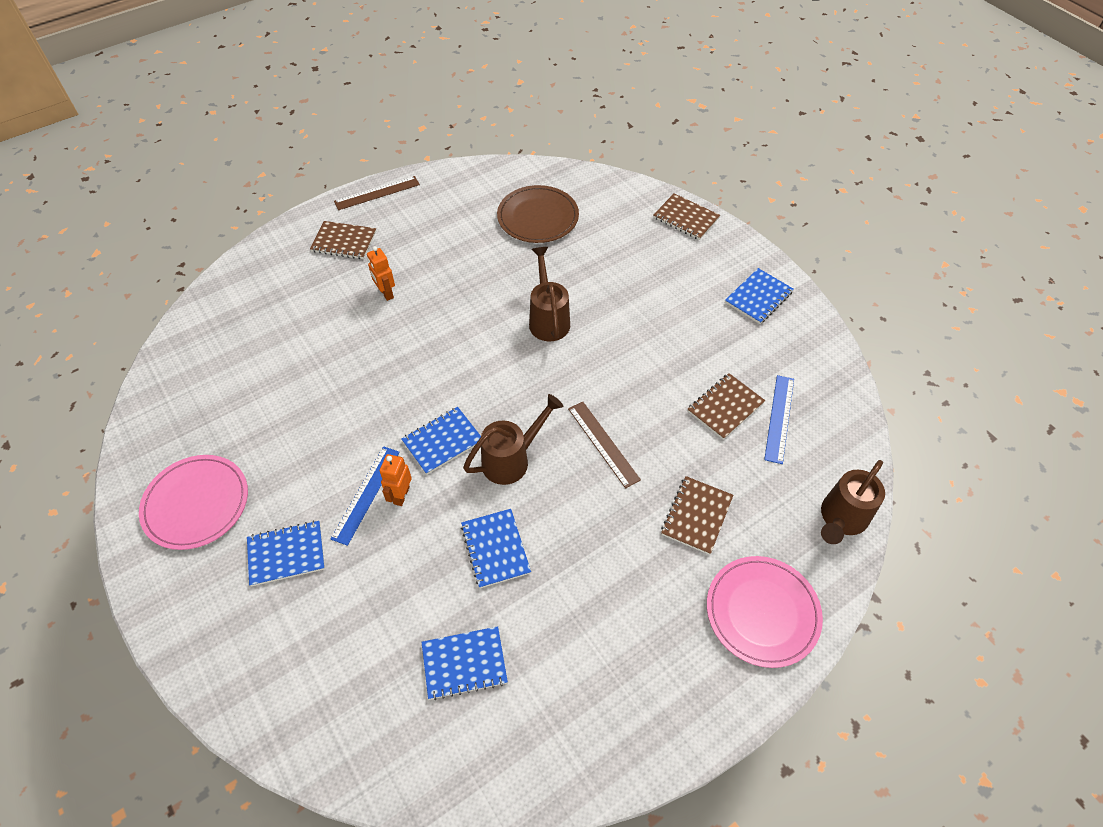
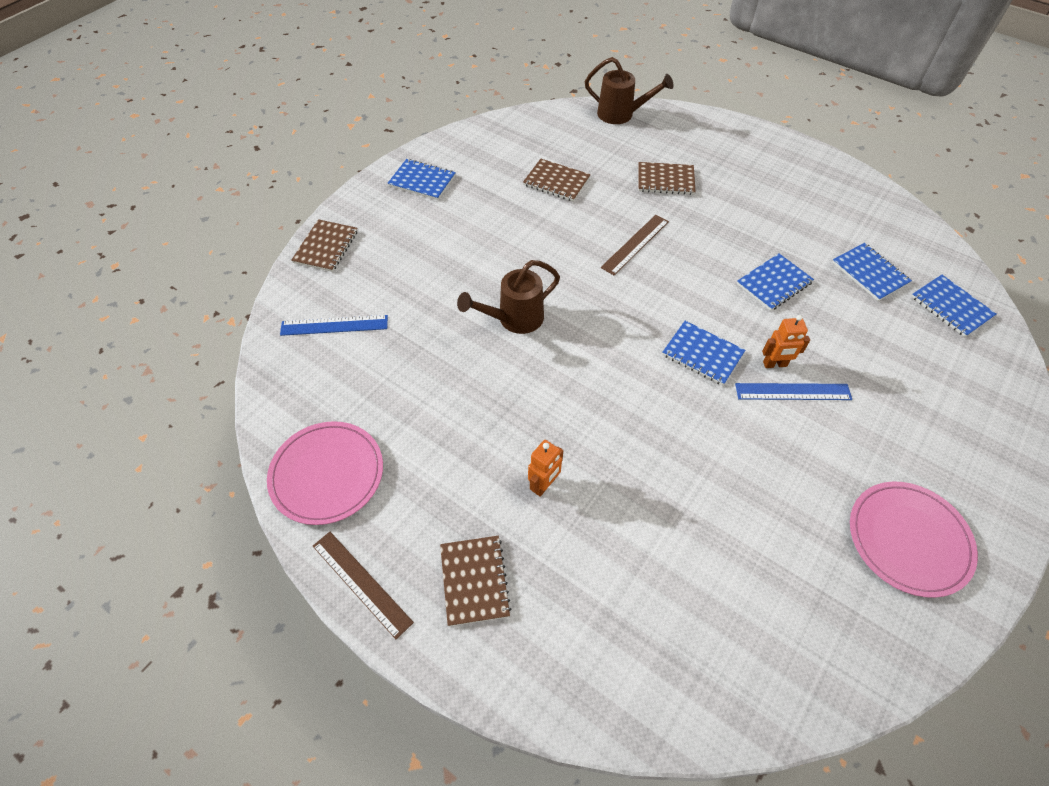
camera: 110 degrees left, 0 degrees up
(286, 554) = (889, 428): blue notebook -> blue notebook (951, 307)
(511, 460) = (689, 298): brown watering can -> none
(538, 217) = (360, 373): brown plate -> none
(762, 612) = (715, 139): pink plate -> pink plate (327, 474)
(779, 418) = (551, 152): blue ruler -> blue ruler (334, 325)

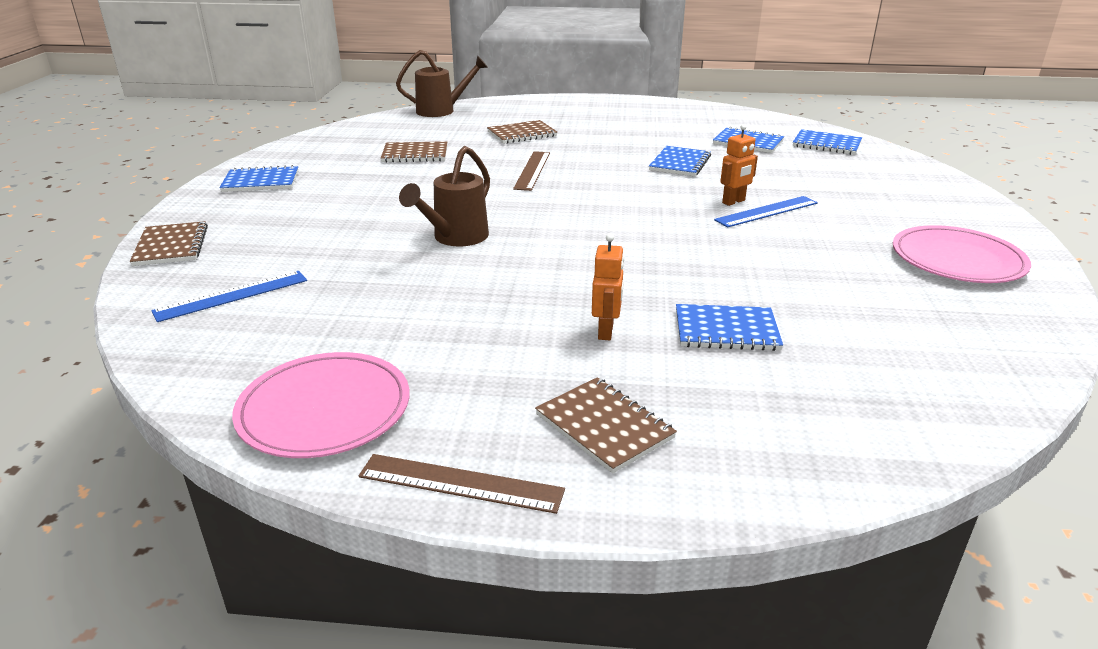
camera: 30 degrees left, 25 degrees down
(702, 354) = (665, 212): blue notebook -> blue notebook (726, 330)

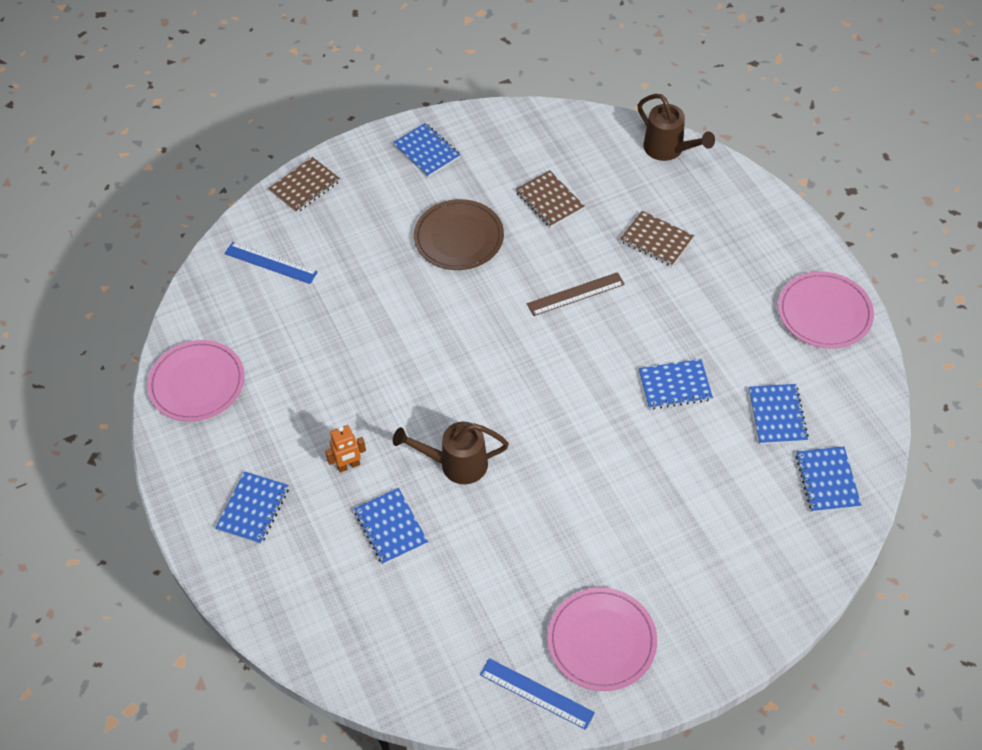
camera: 60 degrees right, 25 degrees up
(388, 195) = (459, 237): none -> brown plate
(456, 238) = (419, 320): brown watering can -> brown watering can (456, 464)
(460, 483) = (176, 473): brown ruler -> none
(604, 426) = (253, 509): brown notebook -> blue notebook
(667, 110) = (824, 313): none -> pink plate
(734, 202) = (612, 457): orange robot -> none
(766, 211) = (608, 486): blue ruler -> blue ruler (536, 693)

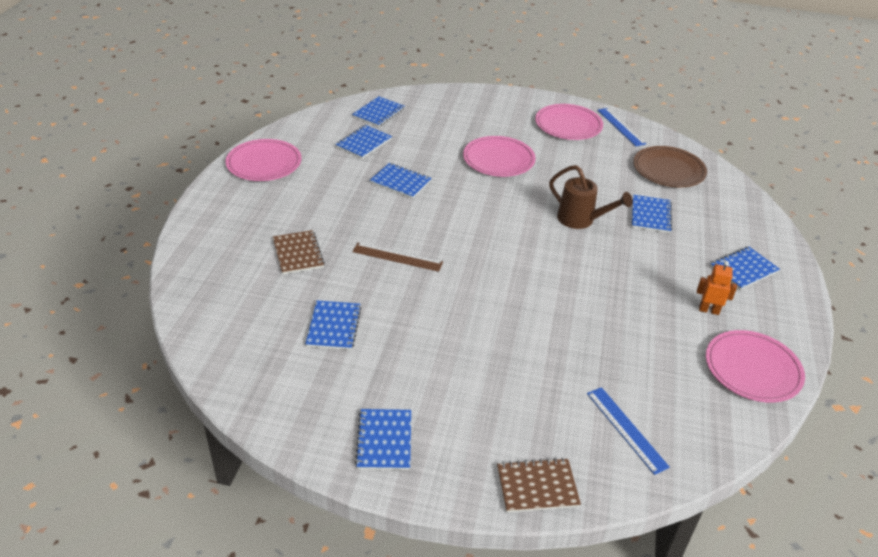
camera: 145 degrees left, 15 degrees down
(348, 466) = (657, 256): orange robot -> orange robot (709, 310)
(459, 237) = (438, 345): brown plate -> brown plate (668, 170)
(549, 200) = (333, 326): brown notebook -> blue notebook
(618, 500) = (498, 159): none -> pink plate
(668, 149) = (193, 304): brown watering can -> none

